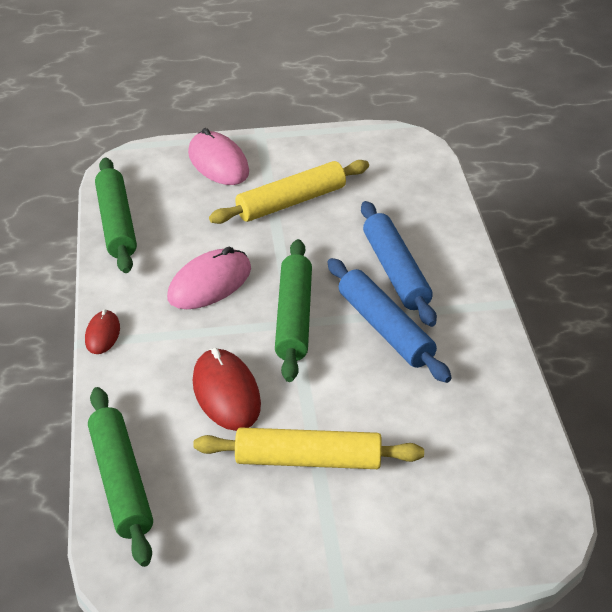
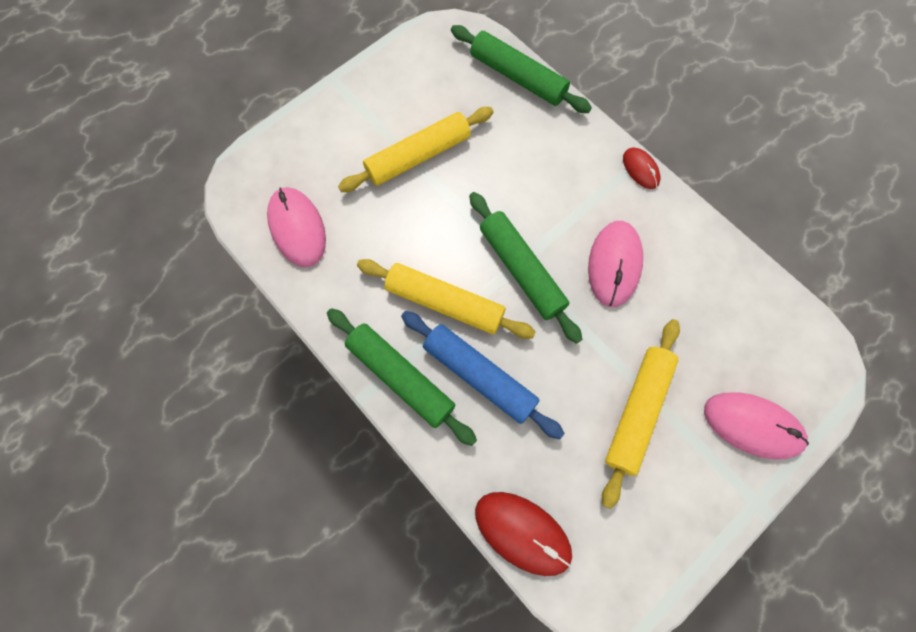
camera: 145 degrees right, 30 degrees up
(117, 223) = (751, 283): green rolling pin -> green rolling pin (400, 377)
(226, 393) = (512, 173): red mouse -> red mouse (522, 532)
(385, 328) = (445, 303): blue rolling pin -> yellow rolling pin
(493, 458) = (297, 228): none -> pink mouse

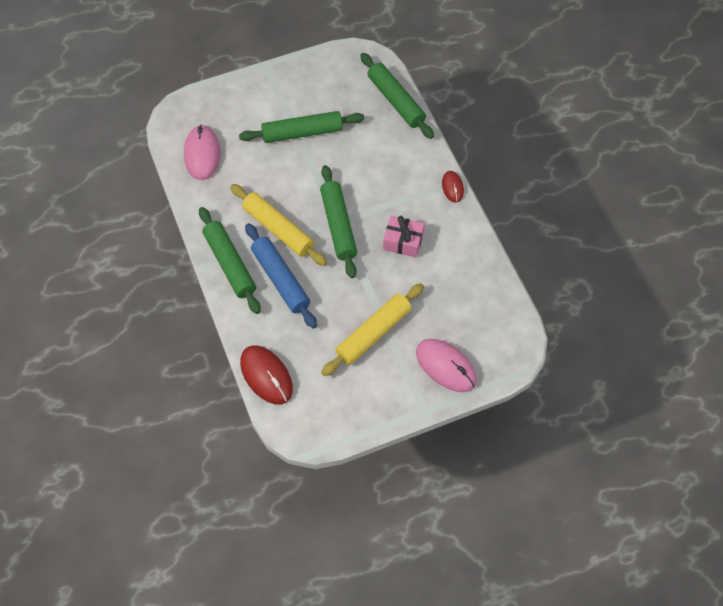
camera: 20 degrees right, 10 degrees down
(418, 156) = (302, 132): yellow rolling pin -> green rolling pin
(614, 264) = (403, 241): pink mouse -> pink gift

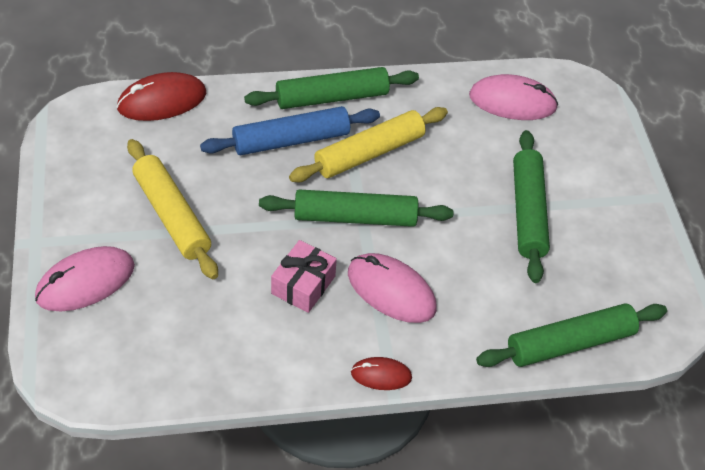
camera: 100 degrees right, 10 degrees down
(390, 194) = (391, 291): none -> pink mouse

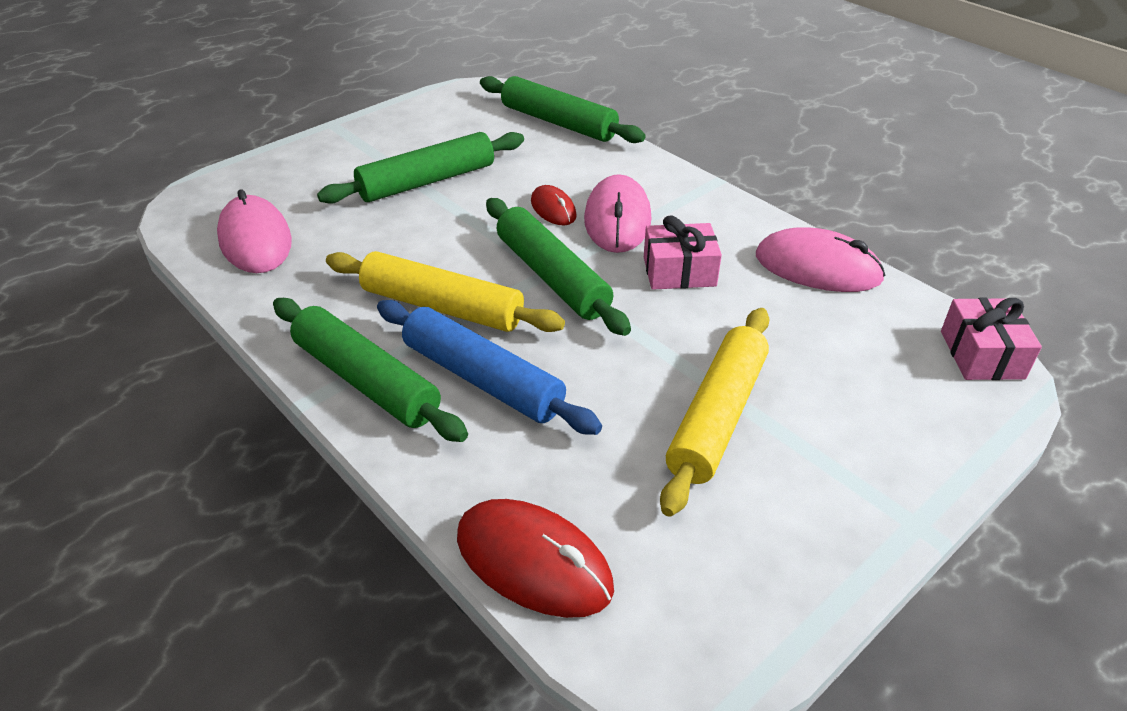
camera: 120 degrees left, 10 degrees down
(84, 382) = (981, 355): none -> pink gift
(85, 282) = (894, 432): pink mouse -> pink mouse (817, 267)
(381, 375) = (711, 191): red mouse -> red mouse (553, 209)

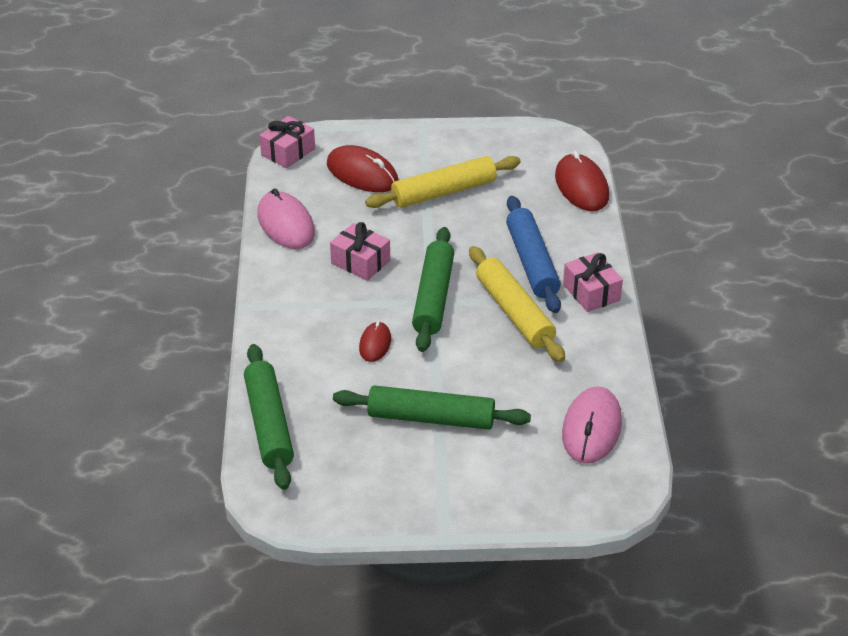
camera: 140 degrees left, 0 degrees up
(366, 380) = (591, 292): green rolling pin -> pink gift
(617, 219) = (346, 313): pink mouse -> none
(852, 380) = (362, 173): none -> red mouse

